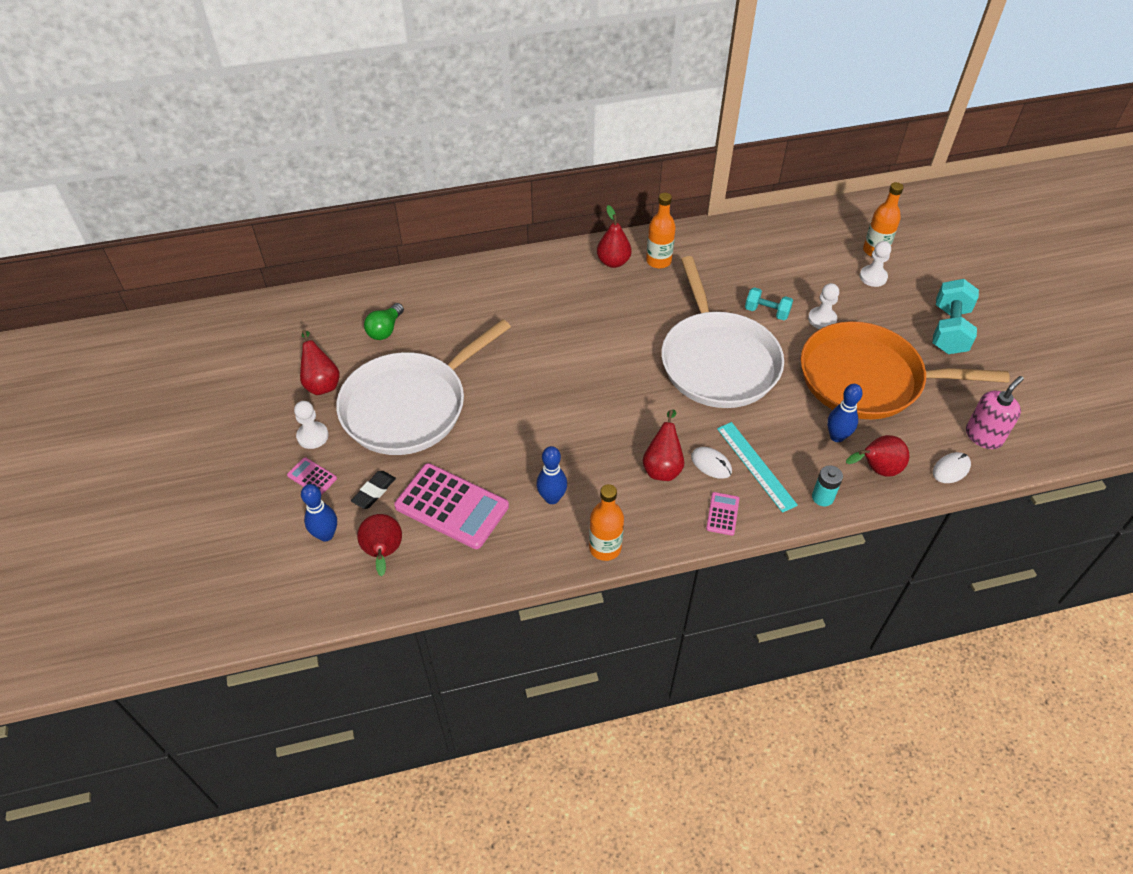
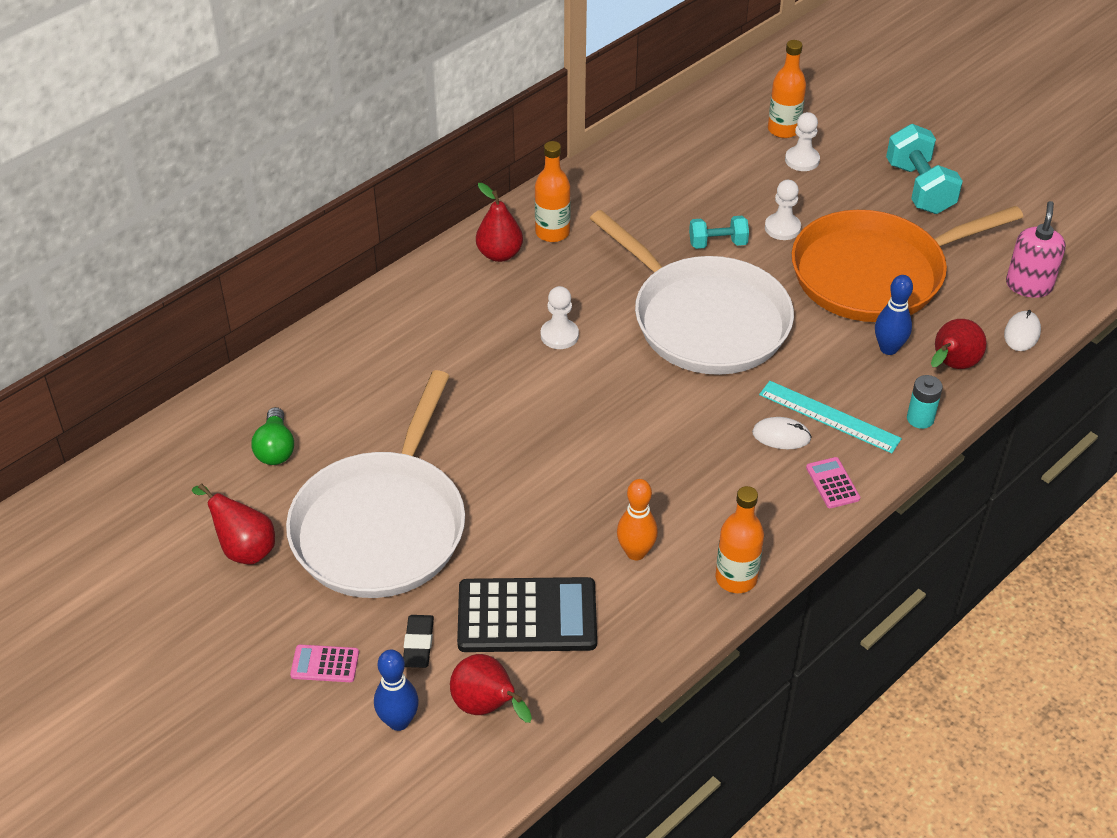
camera: 30 degrees left, 5 degrees down
(312, 436) = (285, 616): white pawn -> white pawn (559, 335)
(452, 506) = (527, 616): pink calculator -> black calculator
(552, 498) = (636, 552): blue bowling pin -> orange bowling pin
(662, 467) = (732, 462): red pear -> none

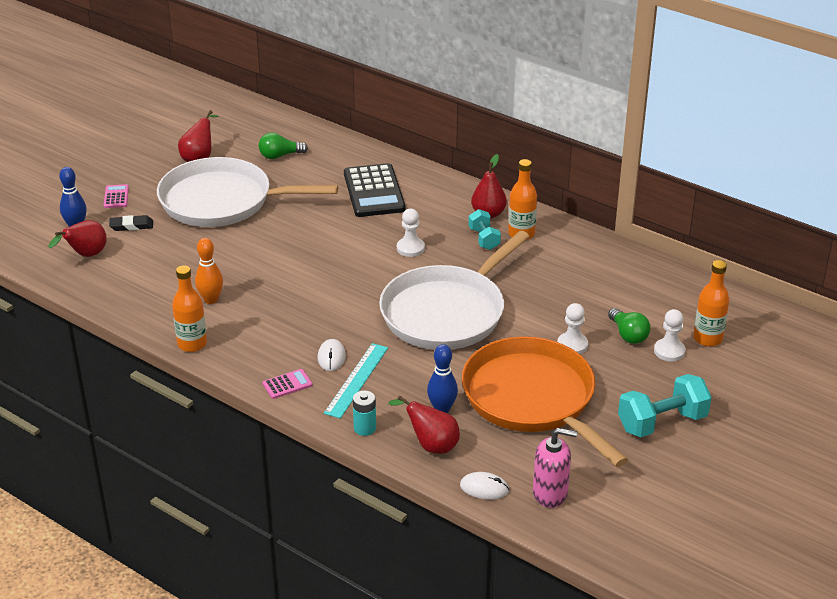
camera: 80 degrees right, 10 degrees down
(527, 616) = (154, 262): black calculator -> black calculator (374, 191)
(717, 243) = (539, 312): turquoise dumbbell -> turquoise dumbbell (484, 239)
(769, 183) = (628, 335): none -> green light bulb

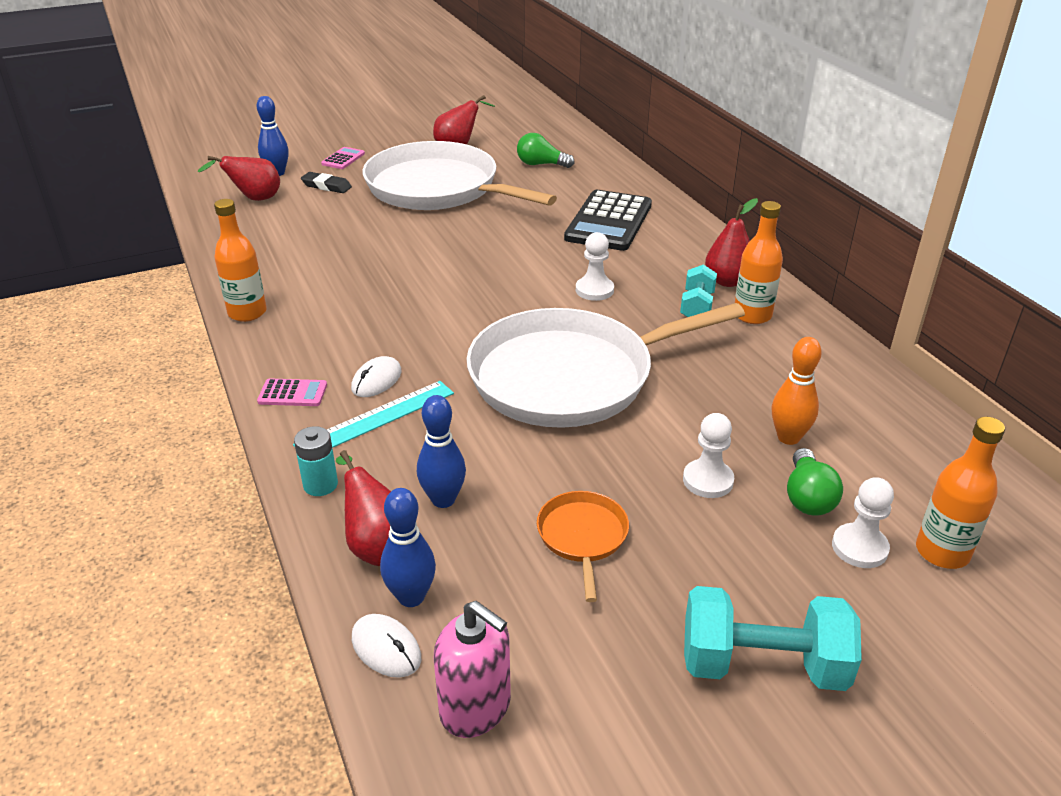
camera: 30 degrees right, 0 degrees up
(211, 300) = (319, 275): orange bowling pin -> orange bowling pin (788, 437)
(473, 461) = (411, 597): none -> blue bowling pin
(533, 399) = (582, 537): orange pan -> orange pan, size x0.42

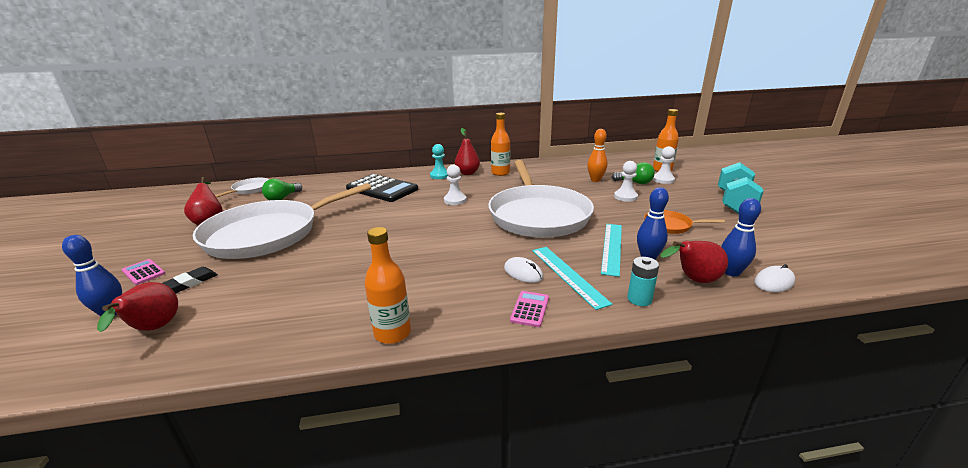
camera: 75 degrees left, 10 degrees down
(469, 460) = (612, 248): none -> turquoise ruler
(475, 707) = (797, 260): pink soap dispenser -> none
(559, 136) = (250, 189): none -> white pan
(697, 257) = (440, 175): none -> turquoise pawn
(697, 307) = (487, 181): turquoise dumbbell -> none

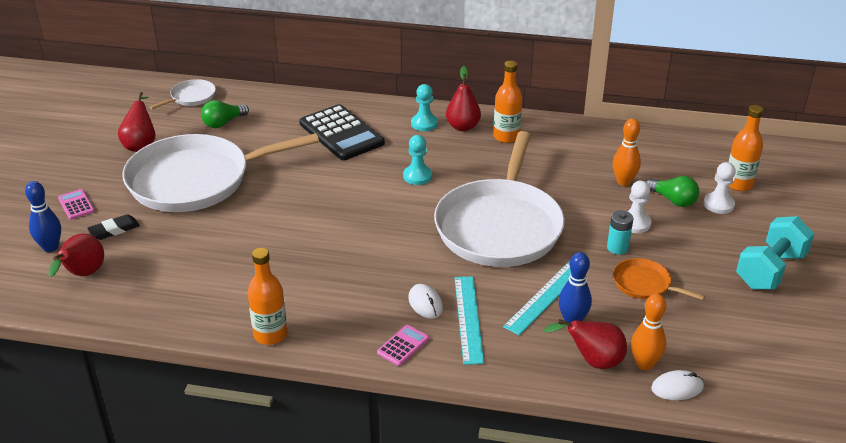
camera: 20 degrees right, 10 degrees up
(455, 200) = (417, 176): white pawn -> turquoise pawn
(639, 299) = (516, 366): turquoise battery -> turquoise battery (617, 248)
(731, 272) = (644, 364): blue bowling pin -> orange bowling pin

